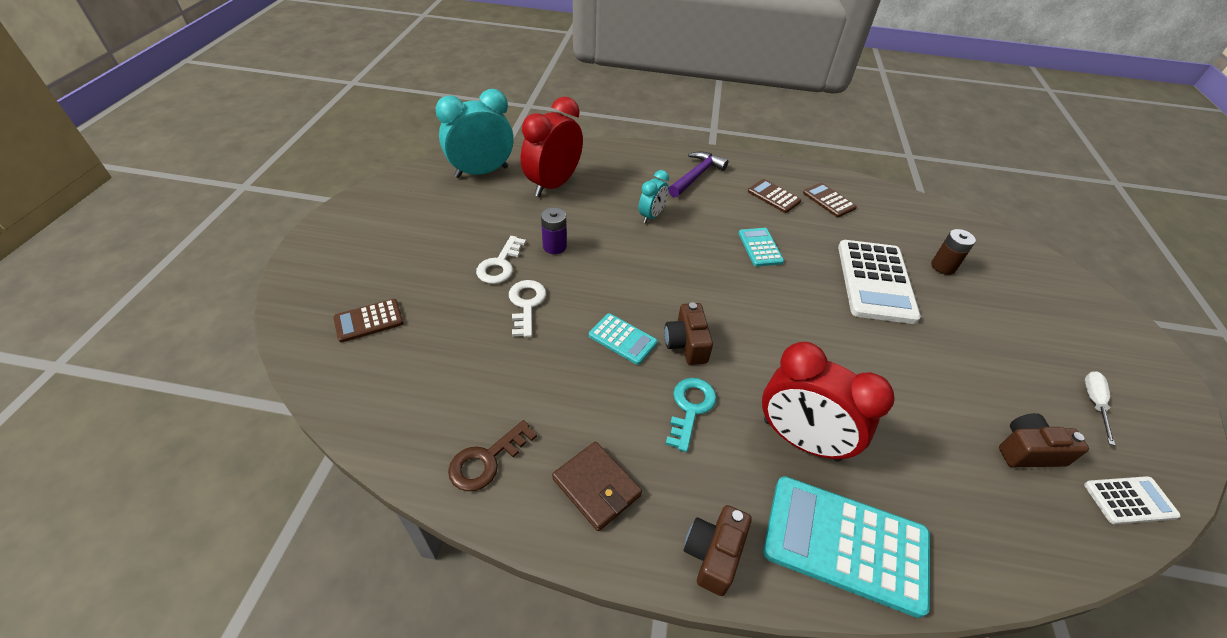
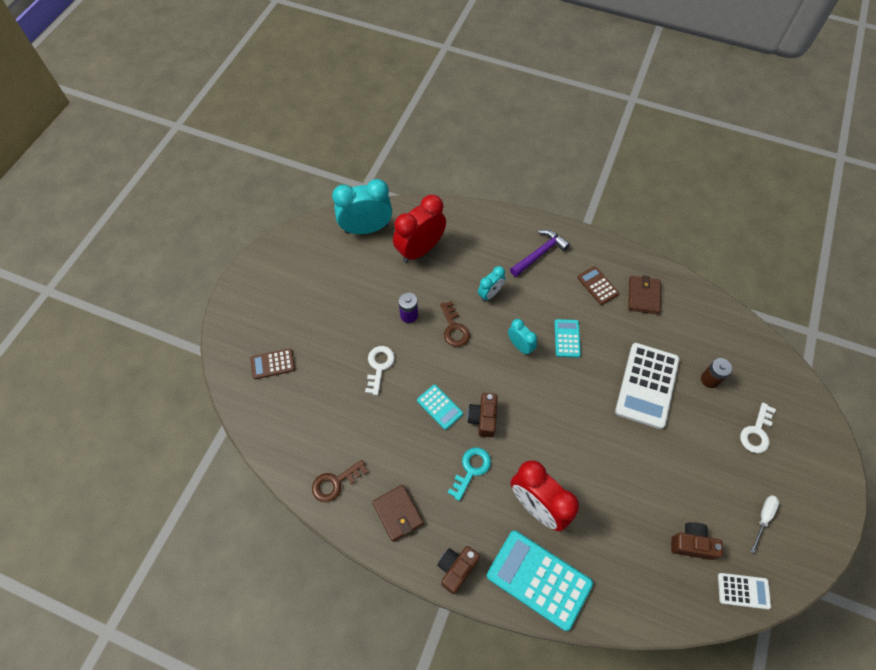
camera: 15 degrees right, 15 degrees up
(500, 265) = (366, 327): white key -> white key (756, 432)
(617, 253) = (454, 328): none -> brown key
(706, 261) = (520, 346): none -> turquoise clock
(828, 200) = (643, 296): brown calculator -> brown wallet

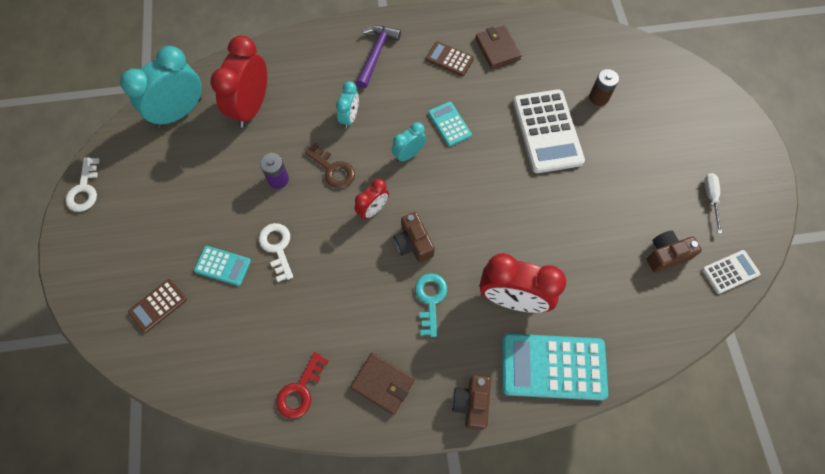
camera: 30 degrees left, 5 degrees up
(335, 483) = (300, 390): brown key -> red key
(439, 407) = (364, 255): turquoise calculator -> turquoise calculator (223, 266)
(467, 375) = (373, 210): none -> red clock
(520, 346) = (409, 154): turquoise clock -> turquoise clock turned 60 degrees counterclockwise
(756, 432) = (663, 124): white key -> white key (84, 189)

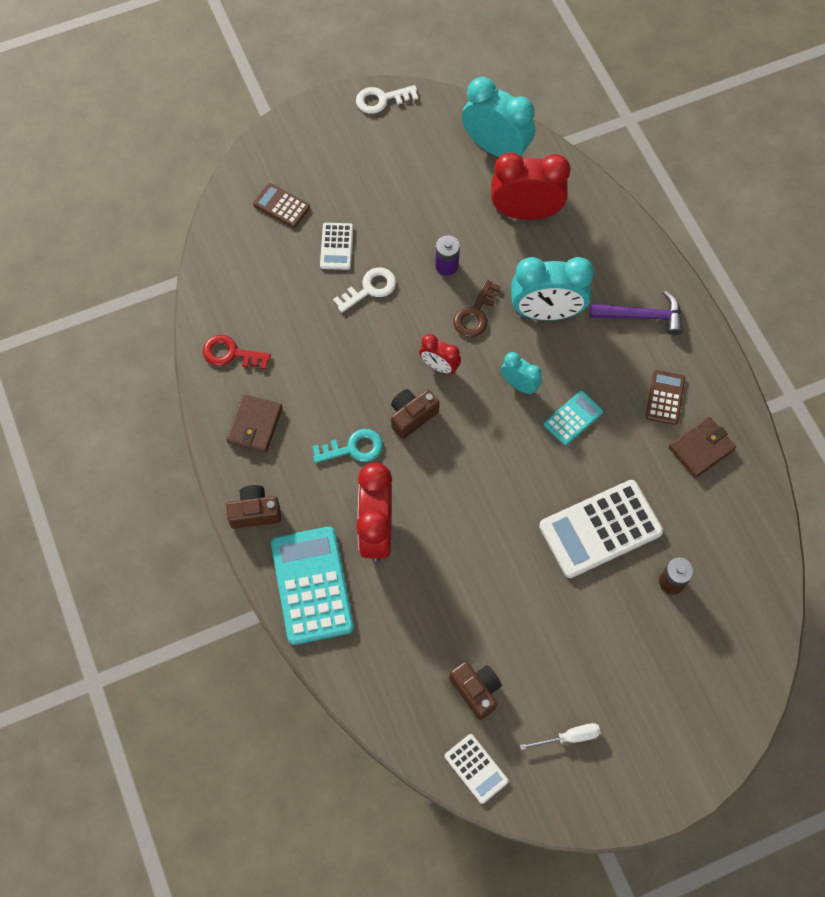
camera: 75 degrees right, 0 degrees up
(223, 266) = (336, 246): turquoise calculator -> white calculator
(350, 117) = (546, 312): turquoise clock -> turquoise clock, size x1.88

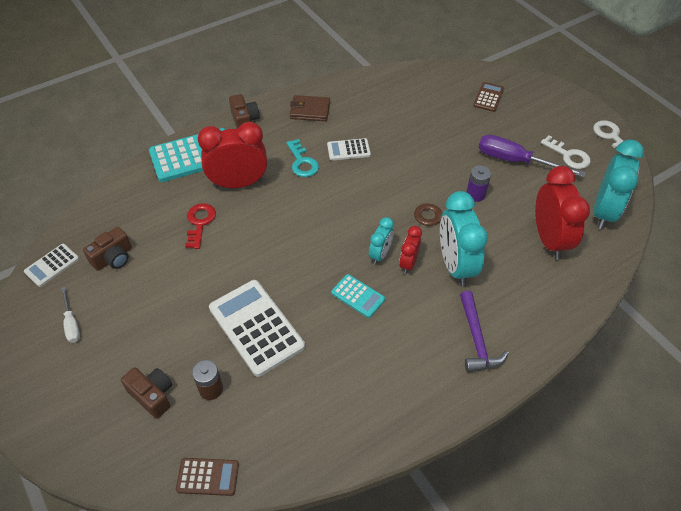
camera: 80 degrees right, 15 degrees down
(231, 353) = (361, 91): red key -> red key (200, 223)
(336, 246) = (466, 130): white calculator -> white calculator (348, 150)
(369, 288) = (437, 153): white key -> white key (568, 155)
(401, 209) = (515, 161): none -> purple screwdriver
(412, 416) = (335, 191): brown camera -> brown camera (152, 395)
(439, 366) = (383, 201): red clock -> red clock (408, 263)
(665, 397) = (396, 367): brown calculator -> brown calculator (208, 477)
(701, 448) = (349, 403): brown wallet -> none

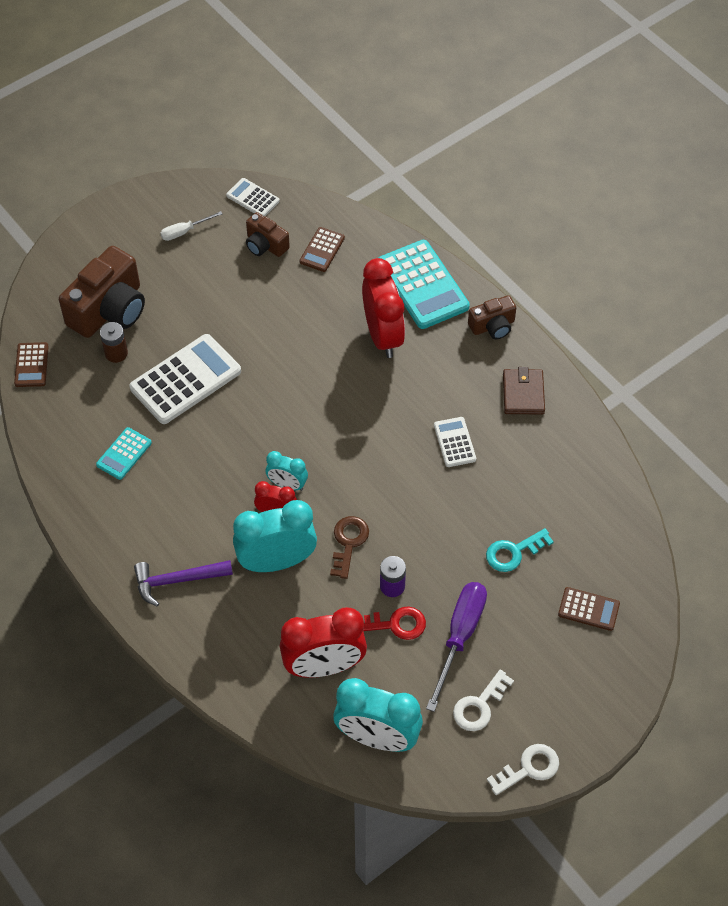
camera: 85 degrees right, 5 degrees up
(134, 217) = (322, 250): none -> brown calculator
(152, 395) = (109, 310): brown camera -> brown camera, size x1.85
(200, 223) = (319, 309): red key -> red key (395, 624)
(302, 162) = (426, 395): turquoise key -> turquoise key (513, 552)
(358, 296) = (228, 466): turquoise calculator -> turquoise calculator (124, 454)

